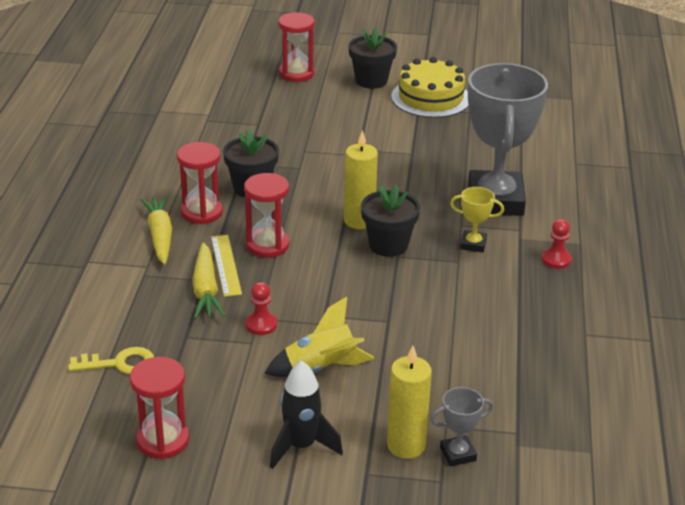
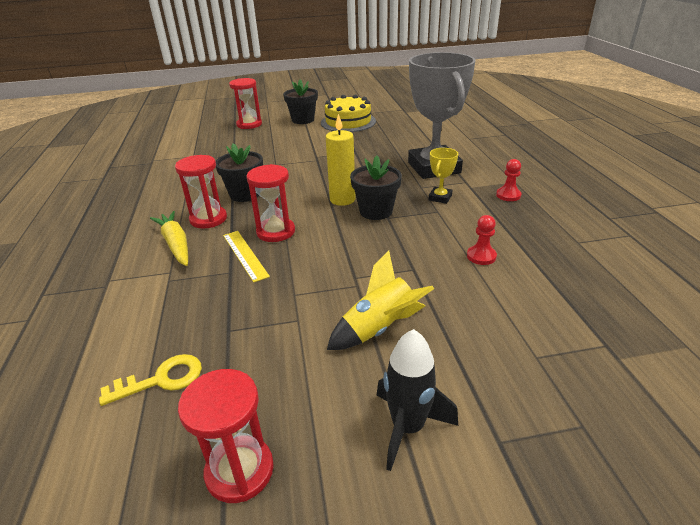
camera: 15 degrees left, 0 degrees up
(206, 290) = (233, 280): yellow carrot -> none
(261, 325) = (300, 300): red pawn -> red pawn (481, 256)
(406, 445) = (516, 392): yellow candle -> none
(458, 454) = (573, 386): grey trophy -> none
(473, 244) = (440, 198): yellow trophy -> yellow trophy turned 60 degrees counterclockwise

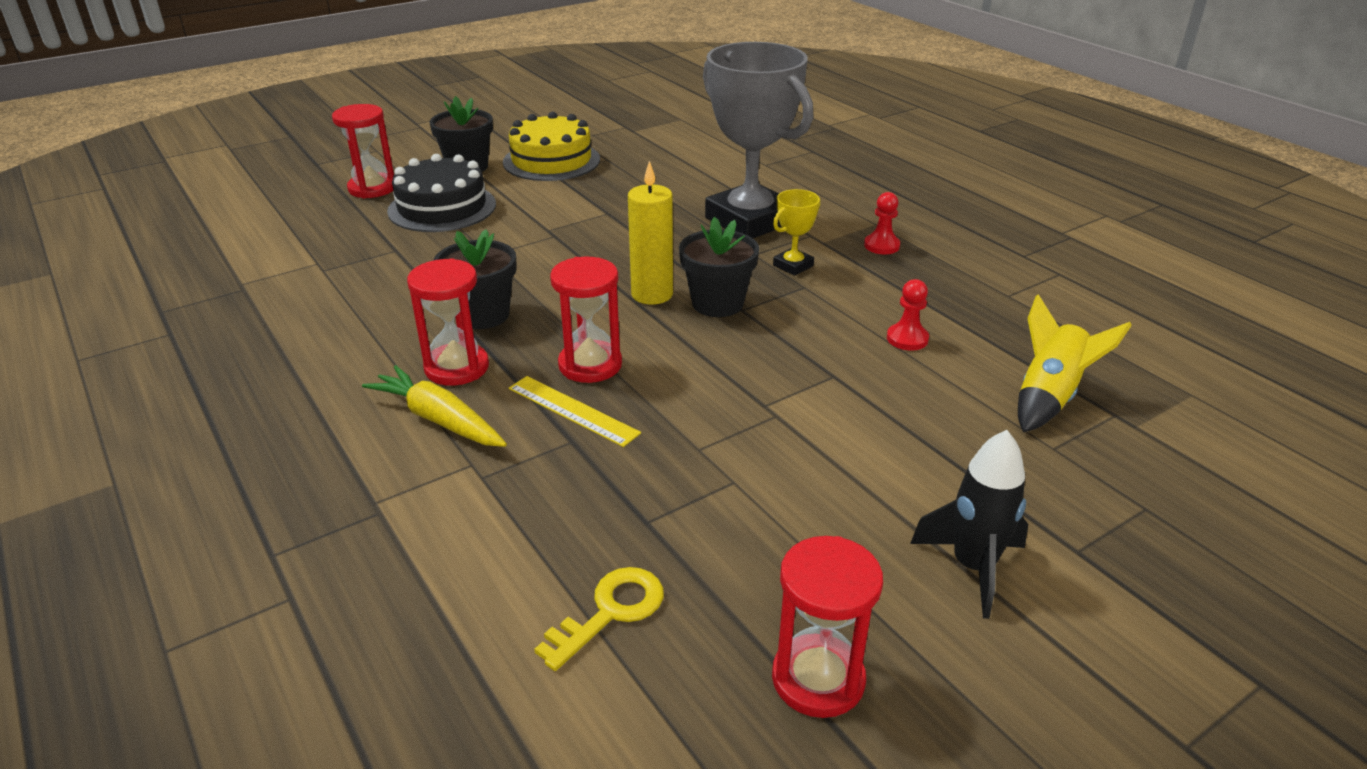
camera: 25 degrees left, 0 degrees up
(273, 138) = (442, 207): none -> black cake
(379, 329) = (851, 464): yellow rocket -> yellow rocket (1049, 397)
(440, 198) = (793, 265): yellow trophy -> yellow trophy turned 45 degrees clockwise

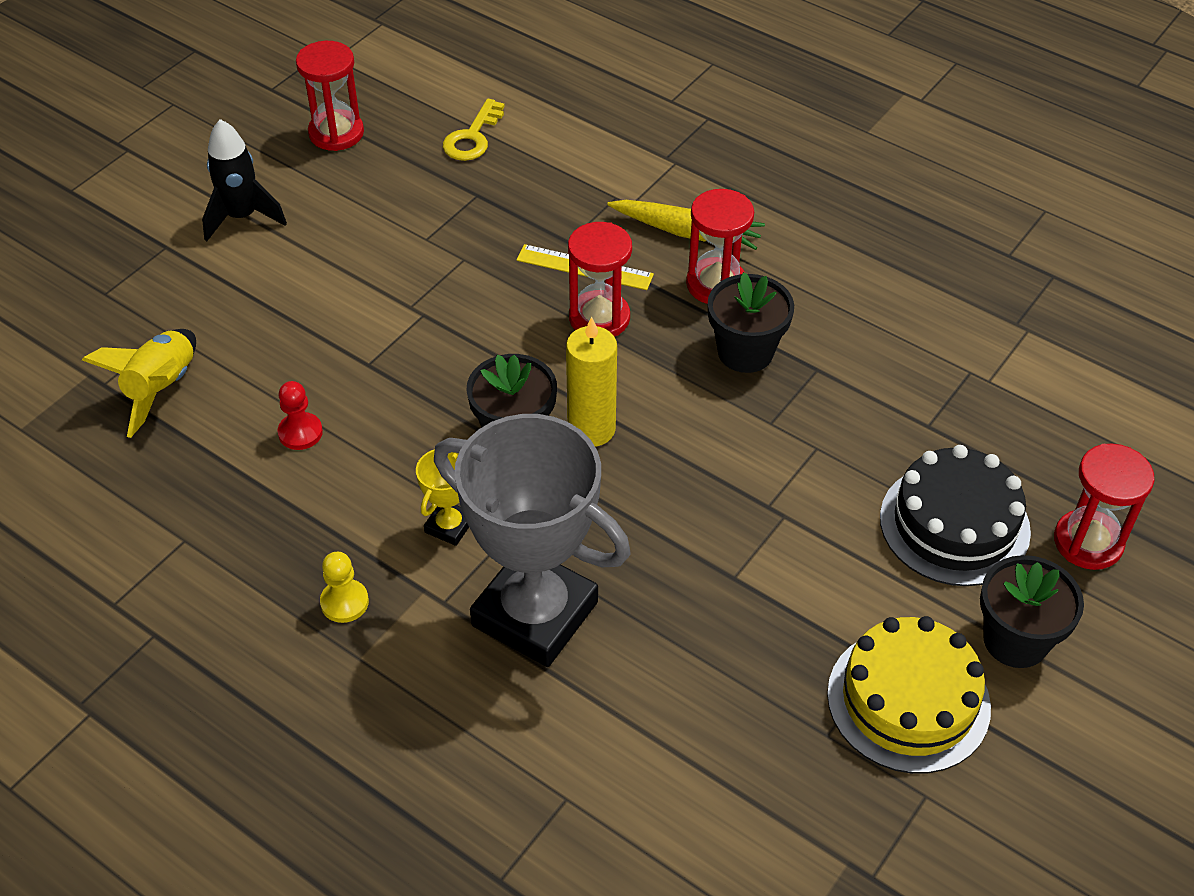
camera: 160 degrees right, 15 degrees up
(881, 246) = (344, 602): red pawn -> yellow pawn

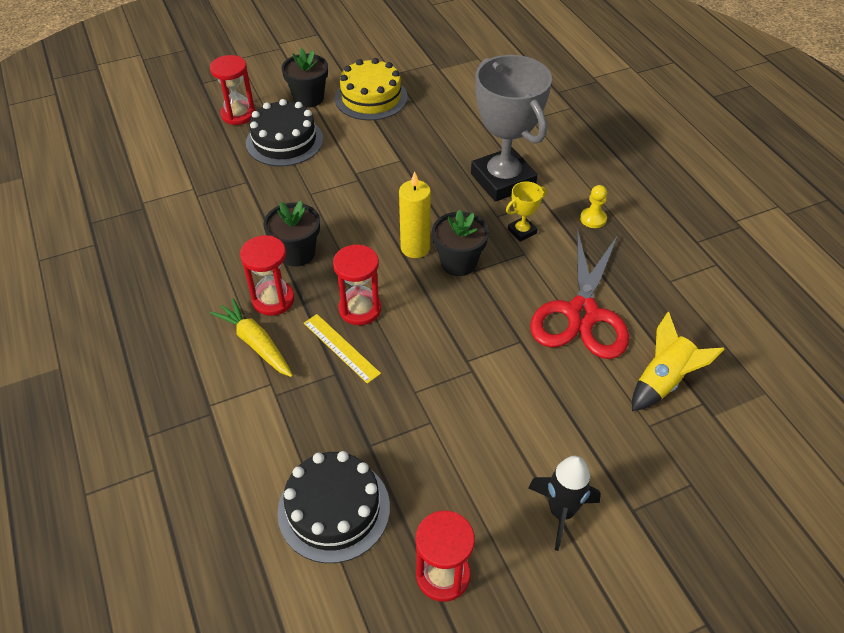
camera: 150 degrees left, 0 degrees up
(300, 433) = (582, 314): red pawn -> red scissors
(472, 137) = (334, 509): yellow key -> black cake

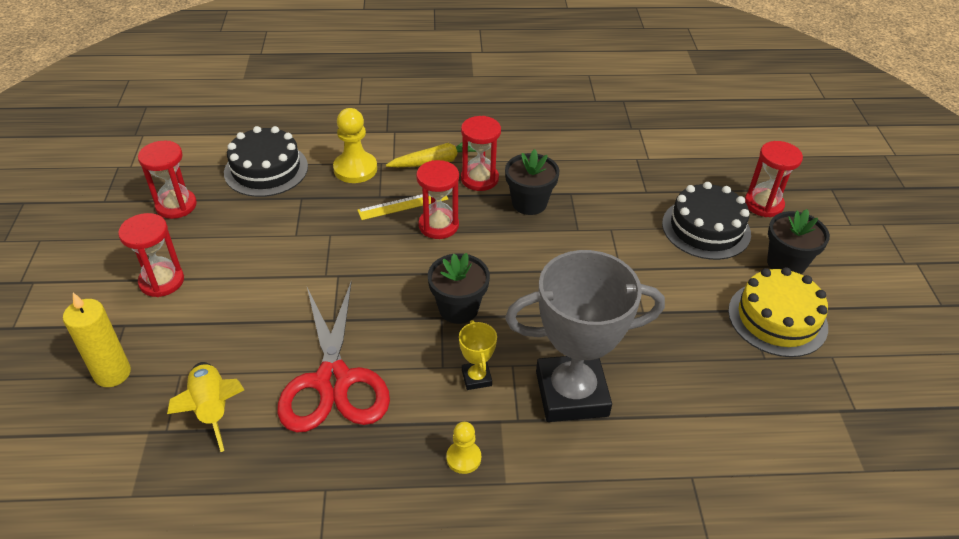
camera: 110 degrees right, 5 degrees down
(297, 414) = (355, 169): none -> yellow pawn
(415, 248) = (496, 282): yellow candle -> yellow candle (112, 373)
(561, 512) = (162, 281): black rocket -> red hourglass
(582, 314) = (333, 381): red scissors -> red scissors turned 135 degrees counterclockwise

